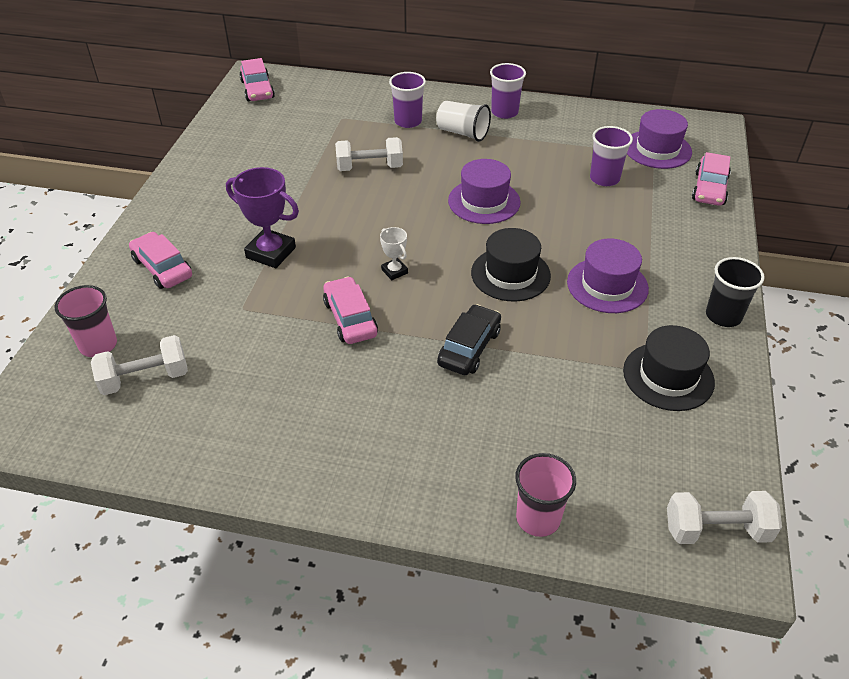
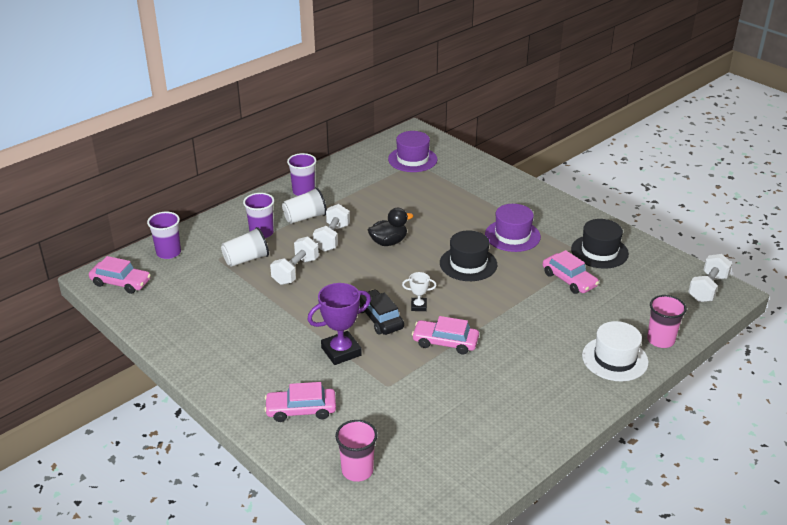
camera: 55 degrees left, 10 degrees down
(145, 378) = (416, 456): white dumbbell -> white dumbbell (332, 238)
(357, 132) = (246, 259): none -> white cup
(452, 483) = (615, 359): none -> white hat
(469, 347) = (516, 307): black car -> black car (379, 318)
(484, 201) = (388, 242): purple hat -> black duck
(604, 179) = (418, 190): purple cup -> purple cup (168, 253)
(709, 188) = (468, 162): pink car -> pink car (569, 280)
(723, 316) = (572, 212): black cup -> none

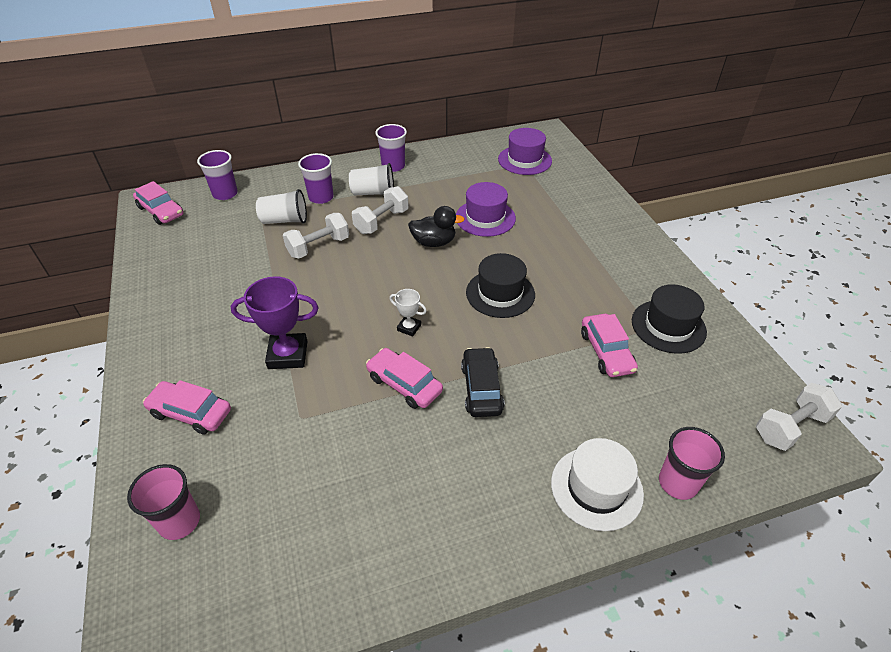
camera: 25 degrees right, 10 degrees up
(379, 318) = (357, 328): black car -> black car (481, 388)
(512, 236) = (574, 274): purple hat -> purple hat (485, 218)

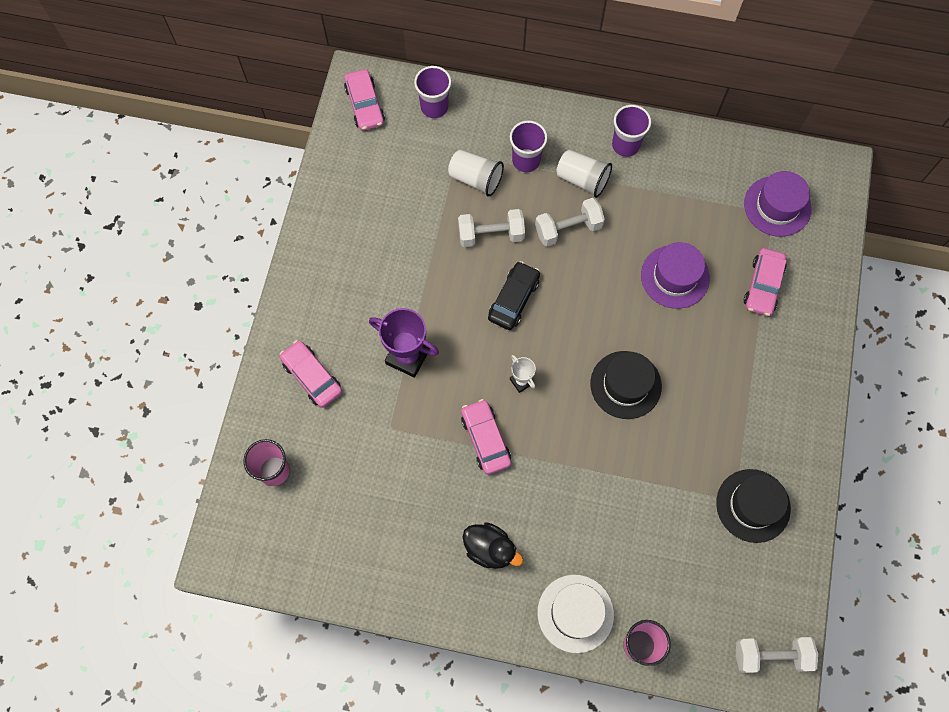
camera: 30 degrees right, 25 degrees up
(434, 242) = (603, 285): black duck -> black duck (490, 549)
(481, 388) = (545, 478): black car -> black car (513, 299)
(606, 352) = (675, 500): pink car -> pink car (763, 286)

